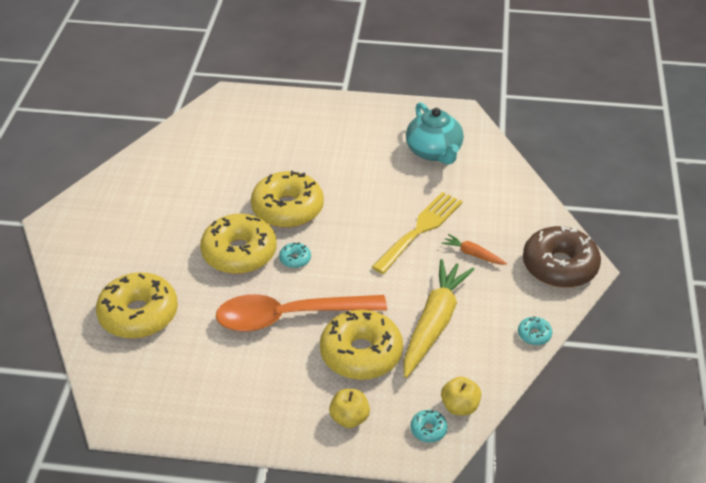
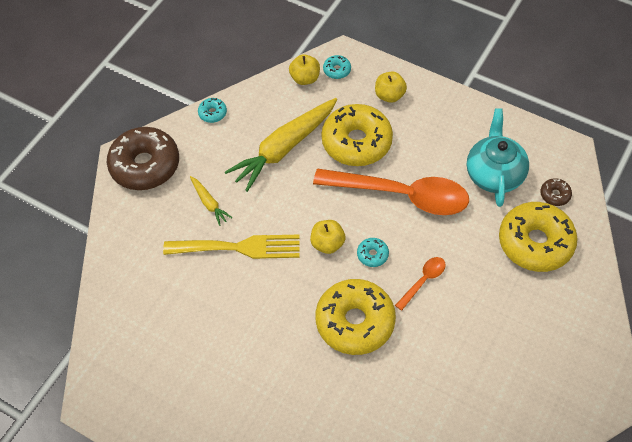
camera: 155 degrees left, 15 degrees up
(125, 366) = (555, 195): none -> brown donut
(239, 253) = (423, 281): yellow donut -> orange spoon
(341, 255) = (327, 244): none -> yellow apple
(420, 229) = (239, 247): yellow fork -> yellow fork turned 150 degrees counterclockwise
(434, 152) = (162, 347): turquoise teapot -> turquoise teapot (494, 174)
(473, 254) = (209, 203): orange carrot -> yellow carrot

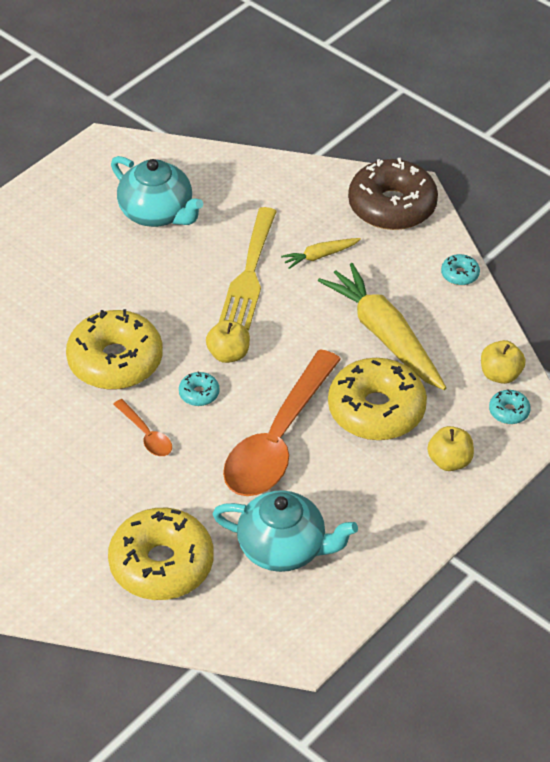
camera: 100 degrees right, 10 degrees down
(178, 332) = (157, 213): none -> turquoise teapot
(555, 195) = (229, 609): brown donut -> none

